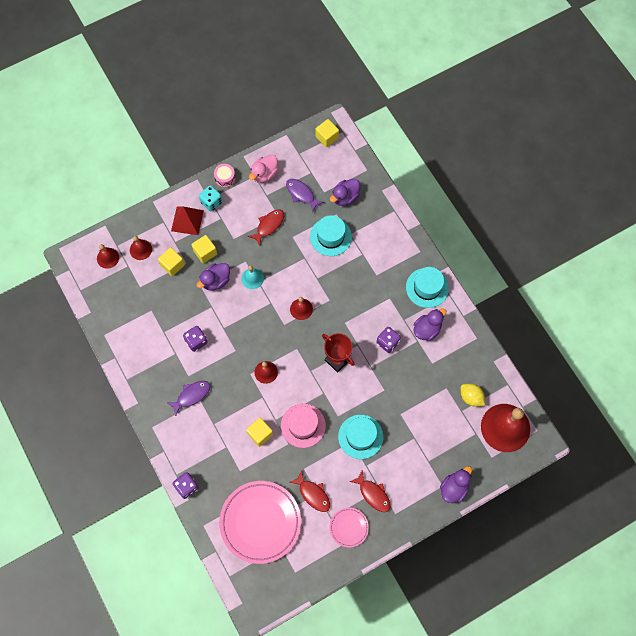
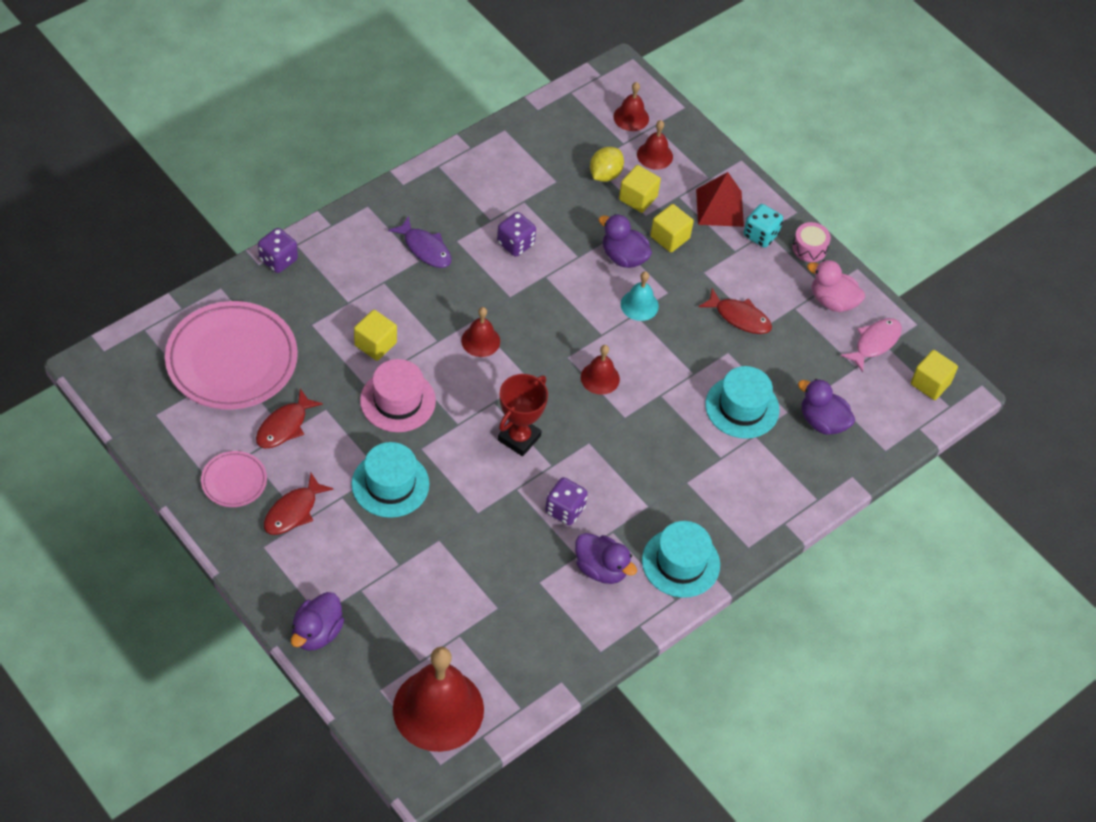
camera: 75 degrees right, 15 degrees down
(296, 159) = (875, 343): none -> pink fish
(301, 194) = (810, 357): purple fish -> none
(454, 488) = (317, 633): purple duck -> purple duck turned 90 degrees clockwise
(471, 397) = (486, 648): yellow lemon -> yellow lemon (605, 174)

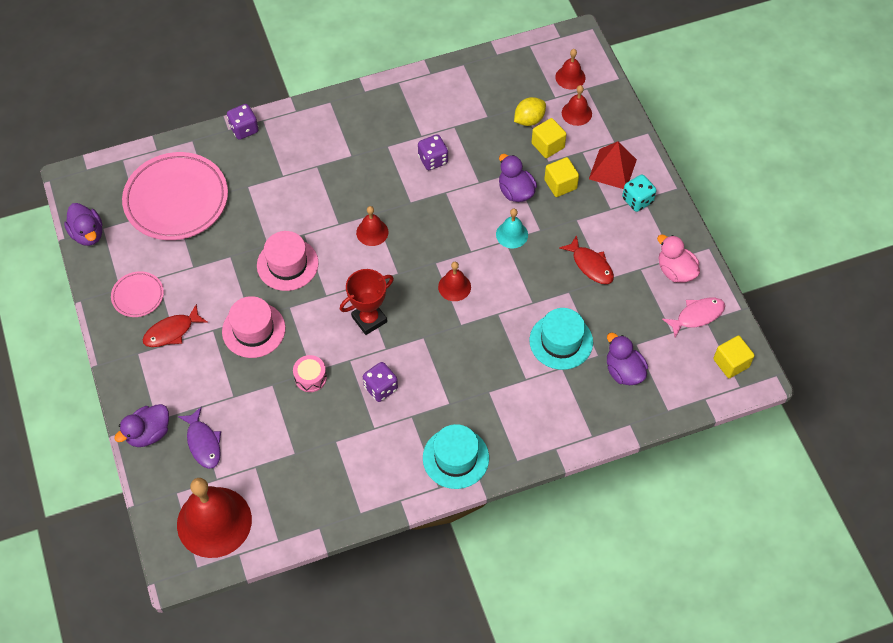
camera: 25 degrees right, 5 degrees up
(284, 426) = (193, 262): red fish -> none
(375, 344) = (289, 214): yellow cube -> none
(390, 484) = (253, 330): turquoise hat -> pink hat
(425, 248) = (360, 147): purple fish -> purple fish (203, 443)
(601, 569) = (389, 444): purple duck -> purple duck (88, 234)
(809, 248) = (674, 221): pink drum -> pink drum (310, 377)

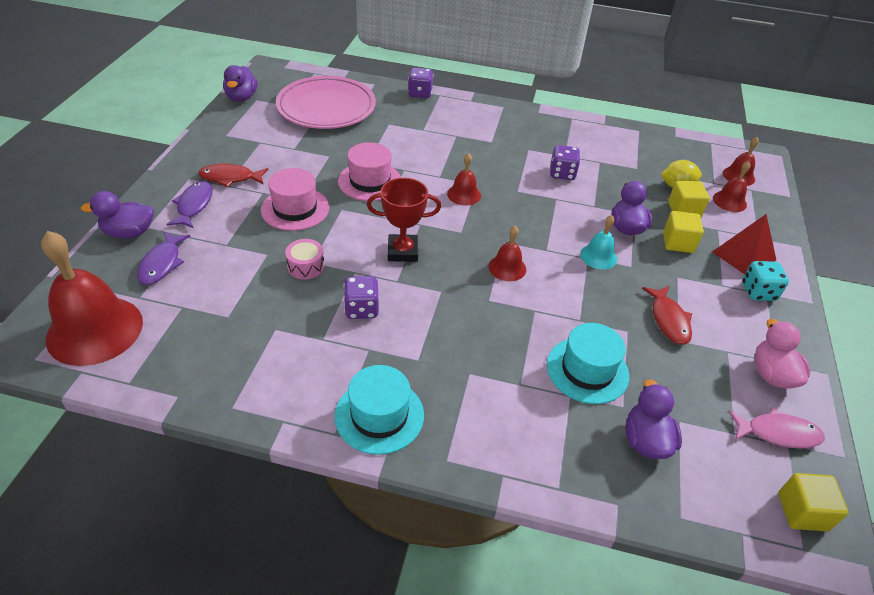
camera: 30 degrees right, 15 degrees down
(138, 296) = (232, 145): pink plate -> none
(171, 377) = (194, 205): none -> purple fish

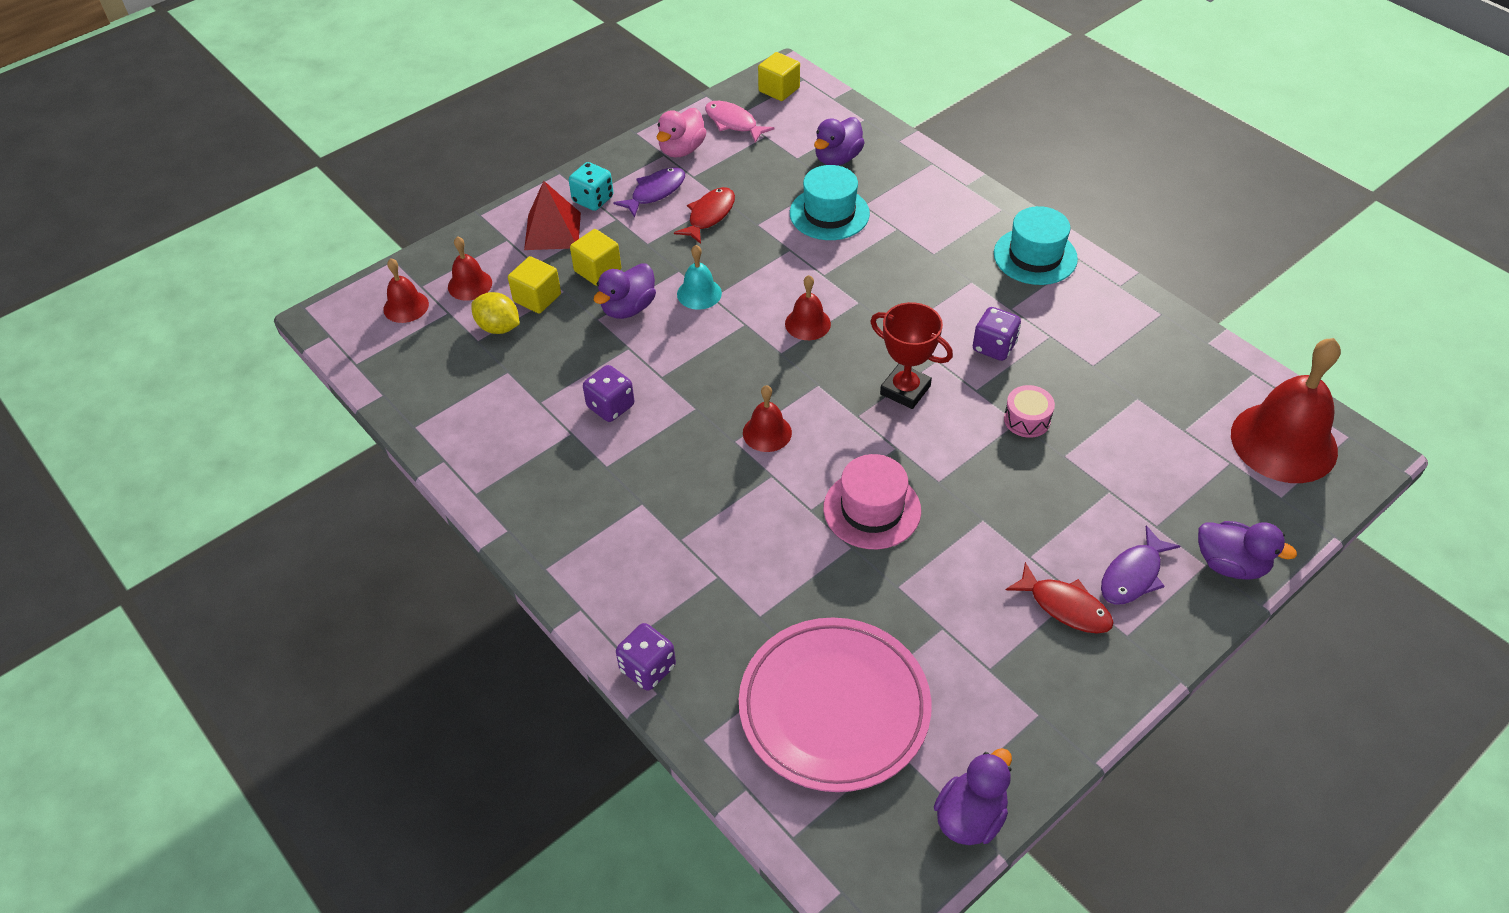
camera: 140 degrees left, 5 degrees up
(162, 264) = (1196, 496): purple fish -> purple fish (655, 192)
(295, 209) = (999, 508): pink hat -> none

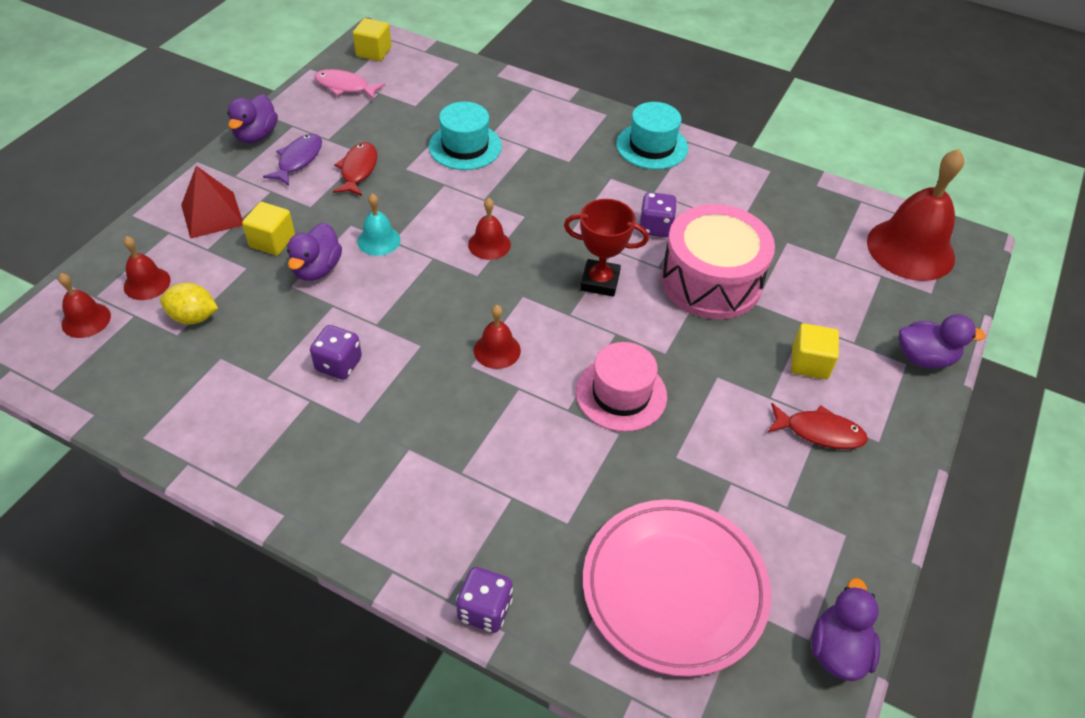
camera: 25 degrees left, 0 degrees up
(537, 298) = (222, 280): yellow cube -> yellow cube (809, 363)
(593, 200) = (241, 178): turquoise dice -> none
(681, 150) = (307, 118): pink duck -> none
(837, 158) = (451, 99): purple duck -> purple duck (256, 135)
(1027, 419) = (711, 281): pink drum -> pink drum, size x2.45
(1133, 575) = (857, 389): purple fish -> none

